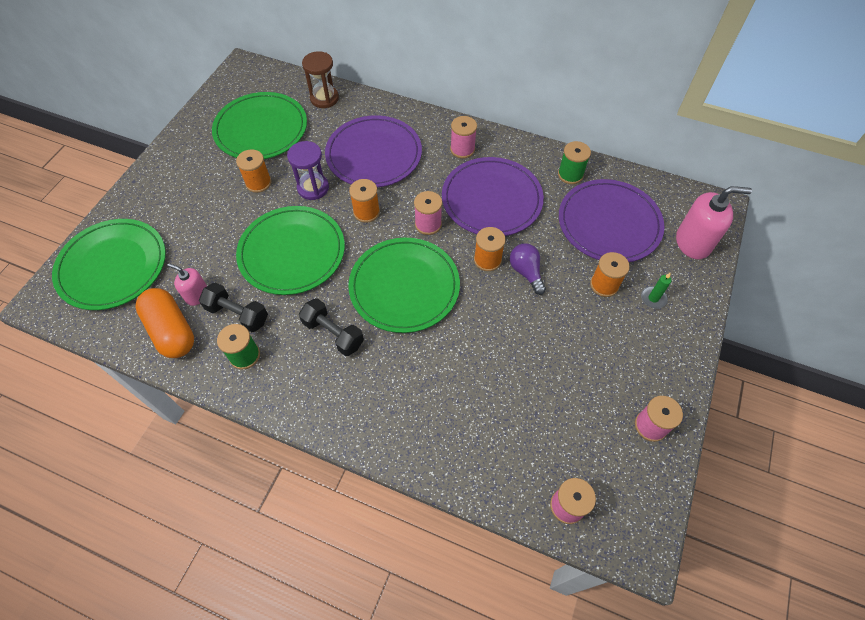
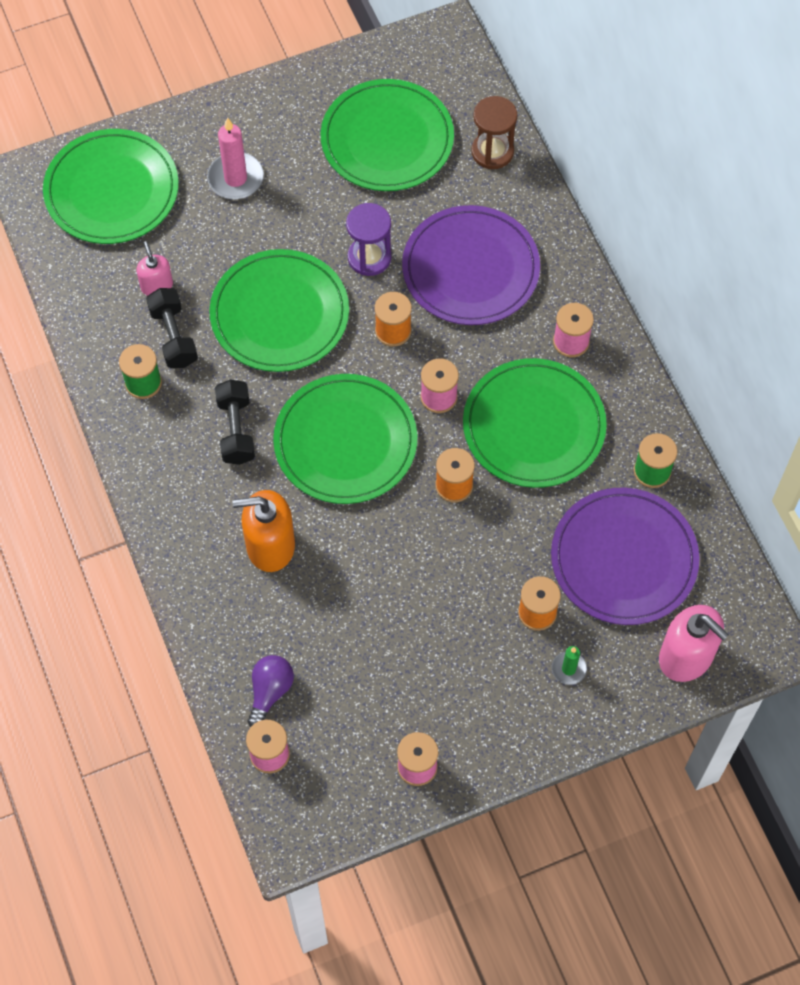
camera: 45 degrees right, 5 degrees up
(171, 331) = (105, 303): orange capsule -> none
(190, 205) = (235, 178): none -> pink candle
(258, 183) = (322, 206): orange spool -> none
(425, 380) = (270, 545): none -> orange soap dispenser
(491, 199) = (534, 426): purple plate -> green plate
(526, 272) = (476, 531): purple light bulb -> purple light bulb (270, 692)

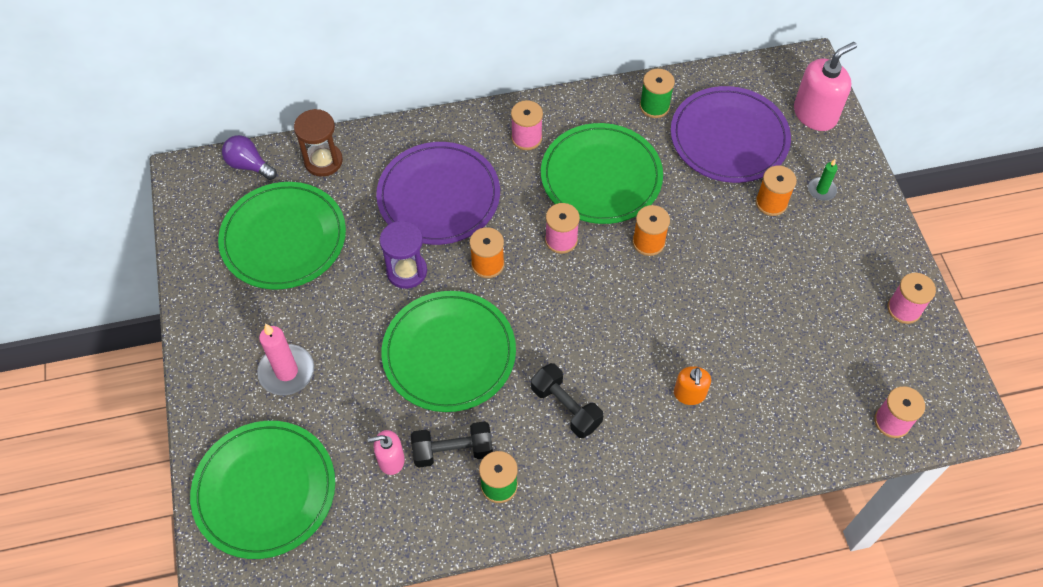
camera: 80 degrees left, 5 degrees down
(236, 430) = (566, 407): black dumbbell -> black dumbbell turned 45 degrees clockwise
(270, 545) = (689, 394): orange soap dispenser -> orange soap dispenser, size x0.58
(270, 692) = (833, 413): purple light bulb -> purple light bulb (249, 165)
(345, 442) = (593, 318): green plate -> none

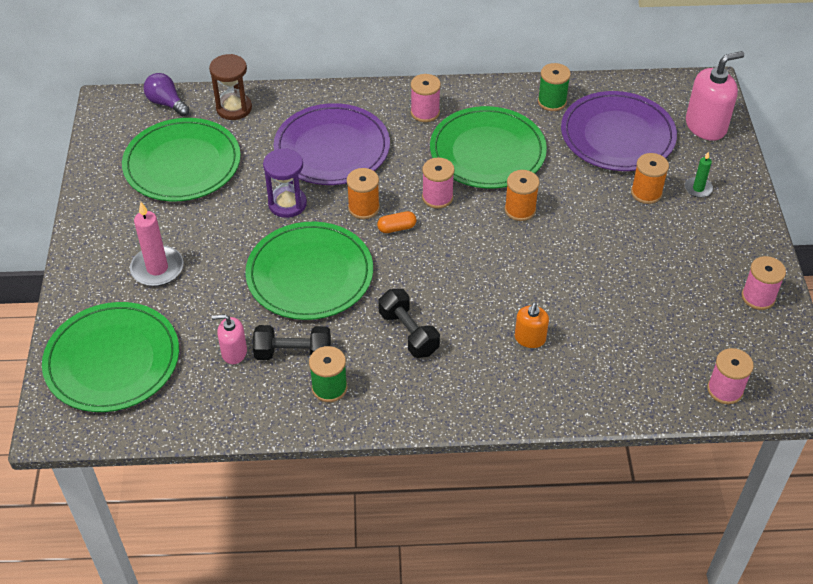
camera: 10 degrees right, 10 degrees down
(527, 283) = (396, 228): none -> orange capsule

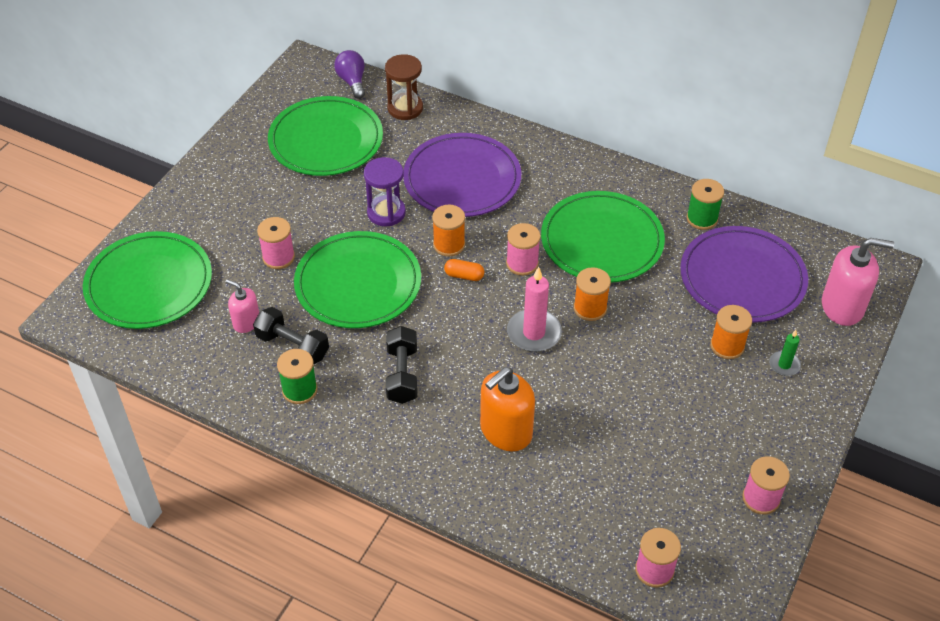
camera: 30 degrees right, 0 degrees up
(157, 268) = (239, 222): pink candle -> pink candle (534, 333)
(425, 112) = (571, 180): pink spool -> pink spool (278, 257)
(530, 338) = (506, 431): orange soap dispenser -> orange soap dispenser, size x1.74

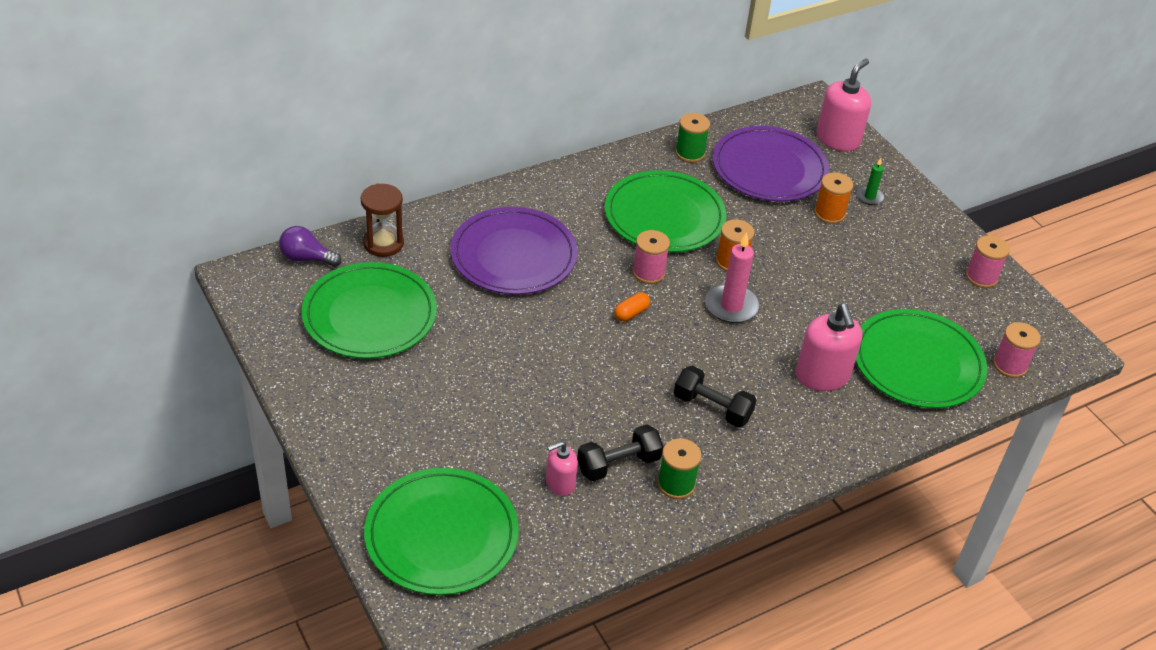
camera: 60 degrees left, 5 degrees down
(278, 257) = (496, 421): pink spool -> none
(358, 283) = (580, 383): green plate -> green plate (917, 363)
(386, 213) = (508, 322): purple hourglass -> none
(449, 245) = (586, 304): orange spool -> none
(506, 431) = (822, 376): orange soap dispenser -> pink soap dispenser

